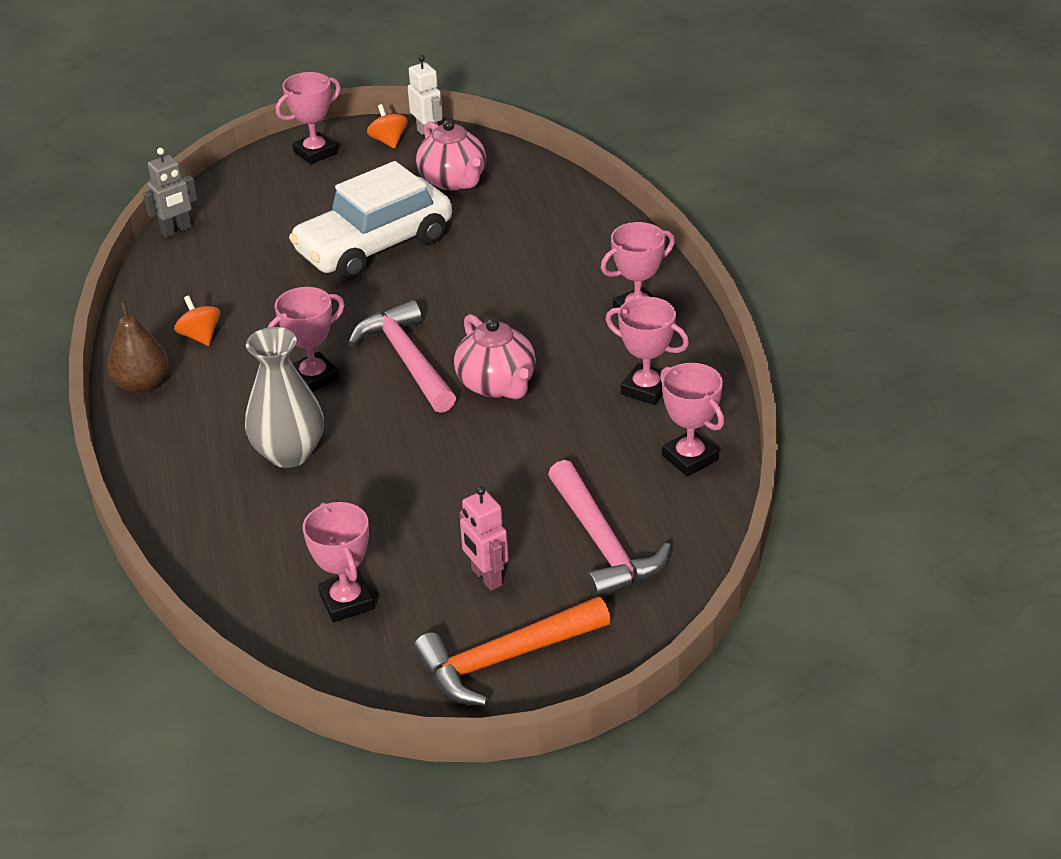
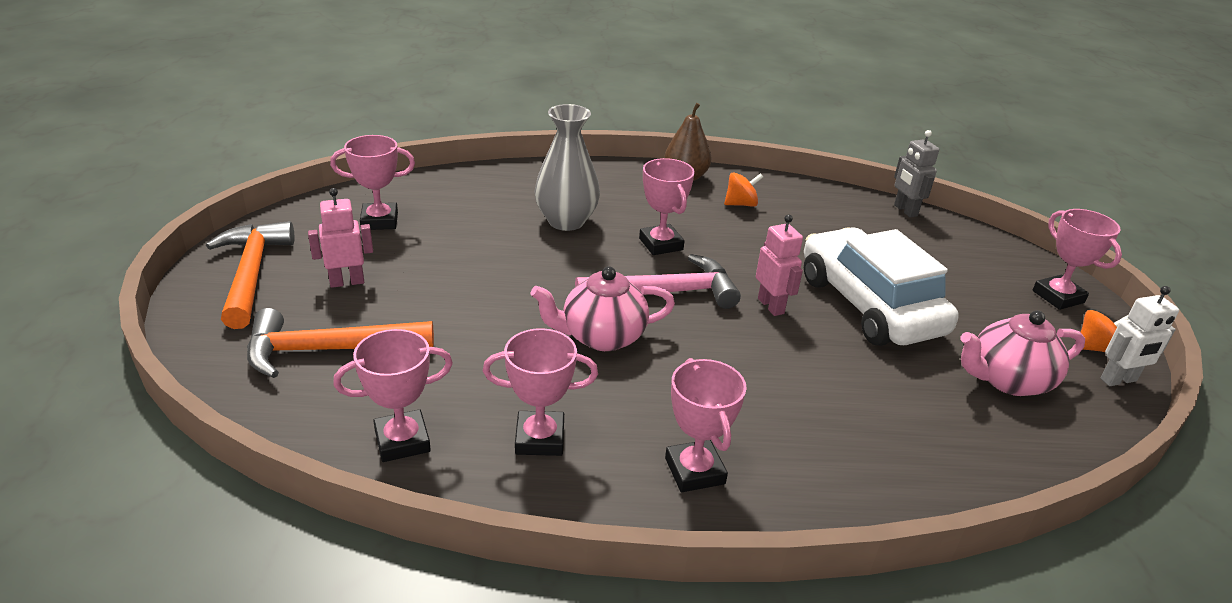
camera: 100 degrees right, 5 degrees down
(401, 297) = (771, 306): none -> pink robot
(603, 544) = (328, 350): pink hammer -> orange hammer
(646, 389) = (540, 438): pink trophy -> pink trophy turned 45 degrees clockwise

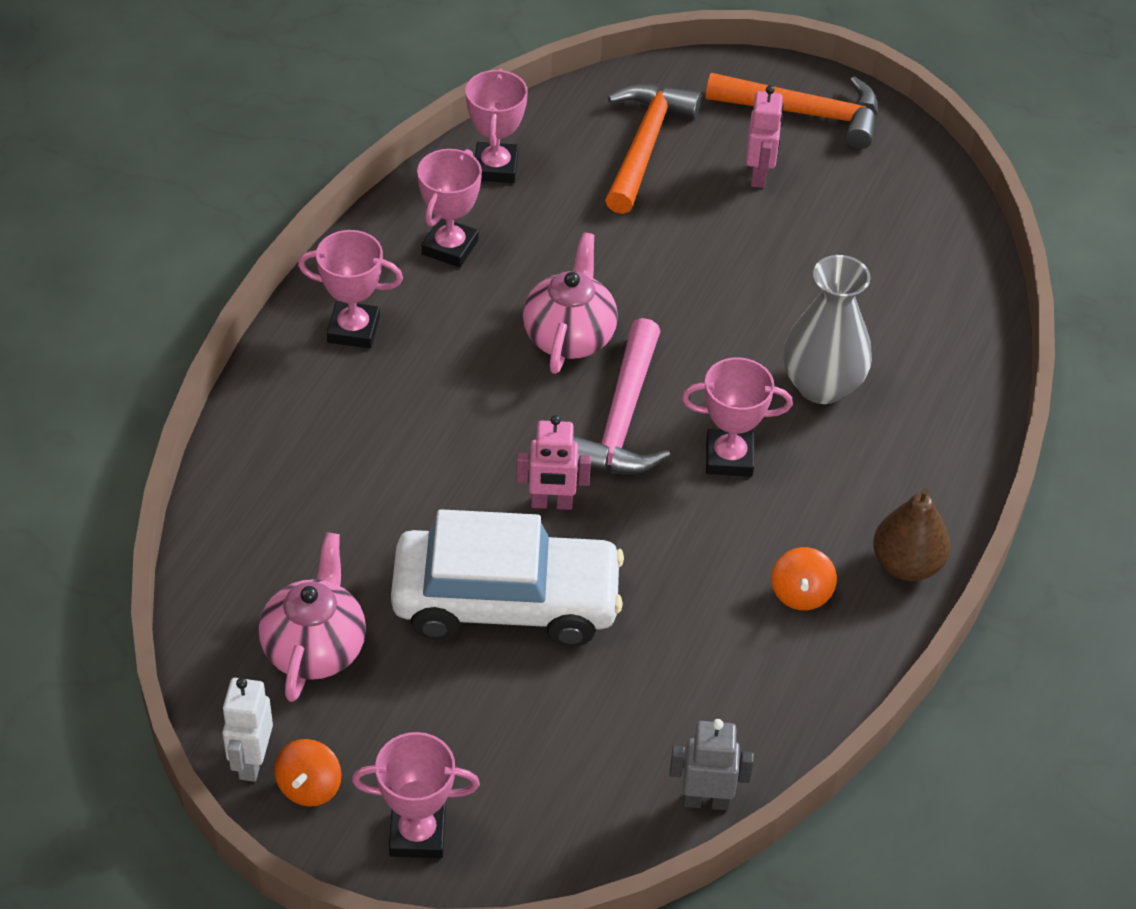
camera: 115 degrees right, 15 degrees up
(379, 221) = (884, 221): pink trophy -> none

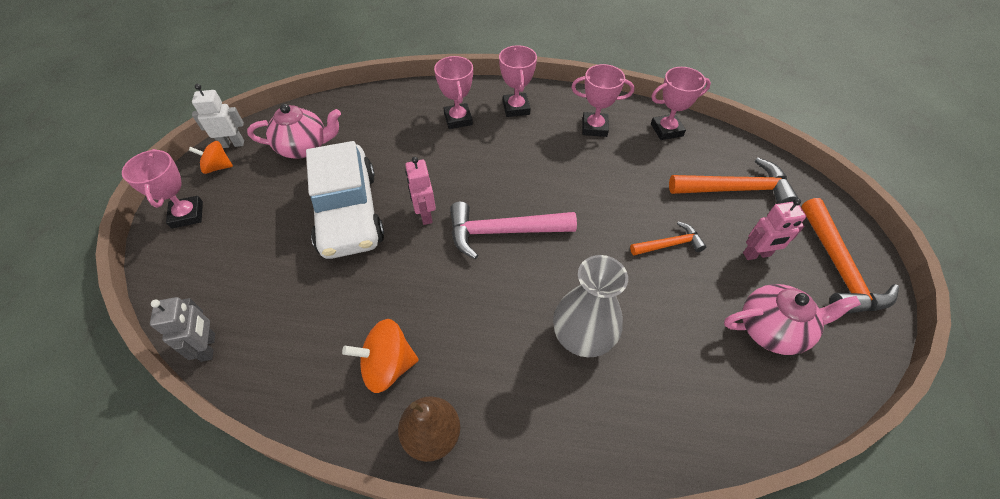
camera: 75 degrees right, 5 degrees up
(569, 336) = (556, 192): pink teapot -> pink teapot (772, 329)
(712, 250) = (669, 244): none -> orange hammer
(729, 457) = (493, 295): pink trophy -> pink trophy (458, 119)
(801, 593) = (387, 366): orange spinning top -> orange spinning top, size x1.51

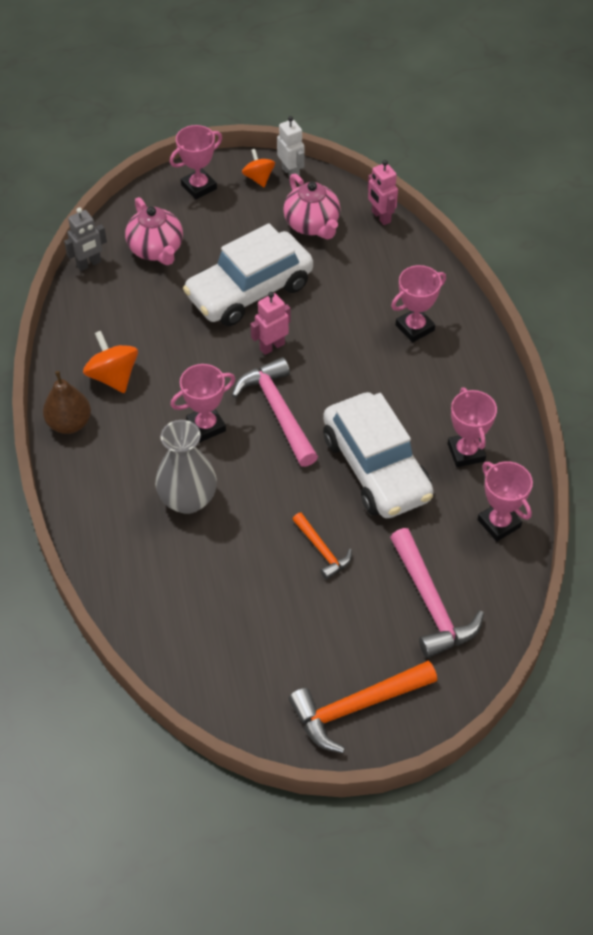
camera: 70 degrees right, 0 degrees up
(516, 108) = (460, 372): pink trophy -> pink trophy (206, 426)
(591, 183) = (376, 467): none -> white car
(736, 189) = (431, 603): orange hammer -> pink hammer
(756, 254) = (342, 629): pink robot -> pink robot (380, 217)
(772, 329) = (253, 647): pink teapot -> pink teapot (156, 250)

